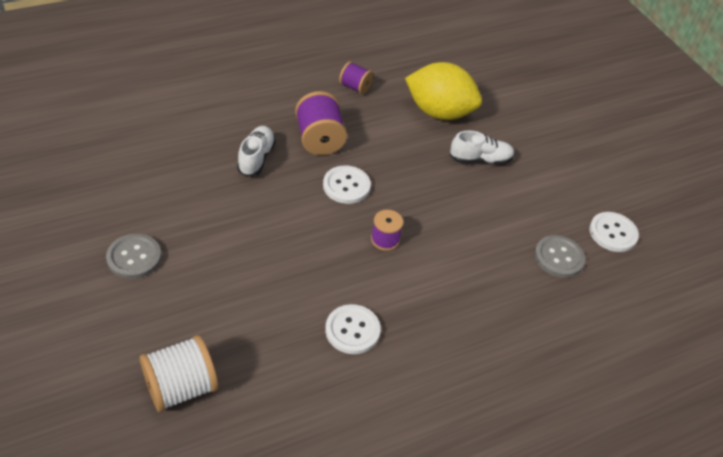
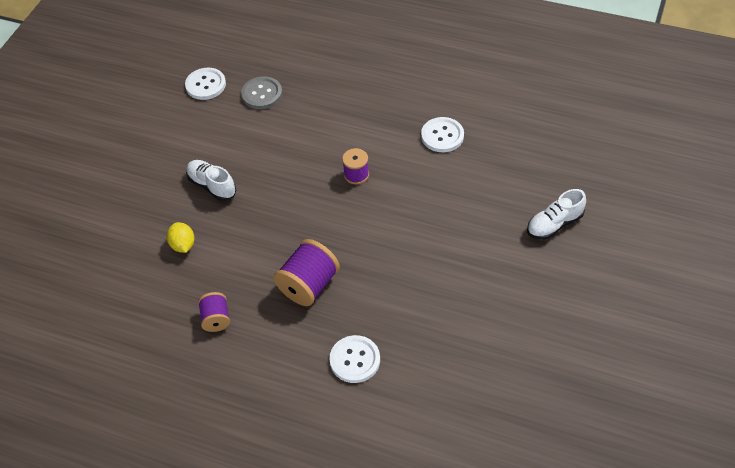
camera: 125 degrees left, 5 degrees up
(134, 257) = (545, 274): grey button -> none
(181, 387) = (577, 169): white spool -> none
(256, 158) = (377, 301): white shoe -> white shoe (554, 224)
(346, 186) = (335, 230): white button -> white button (355, 360)
(439, 112) = (183, 245): yellow lemon -> yellow lemon, size x0.46

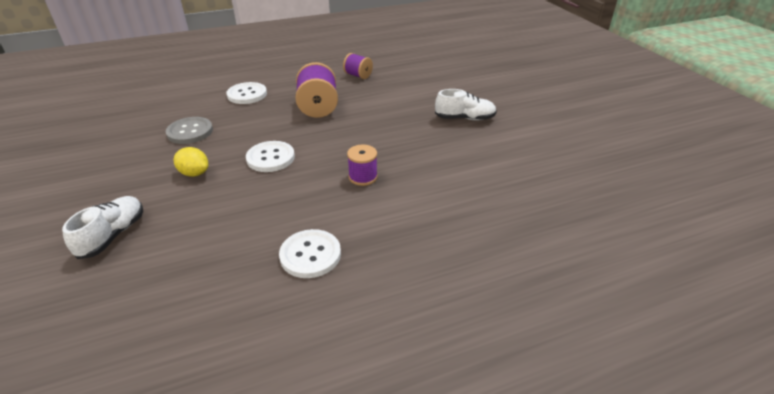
camera: 135 degrees right, 15 degrees down
(183, 245) = (429, 89): yellow lemon -> yellow lemon (194, 173)
(205, 85) = (599, 170): white button -> white button (270, 158)
(262, 94) = (543, 190): grey button -> grey button (190, 132)

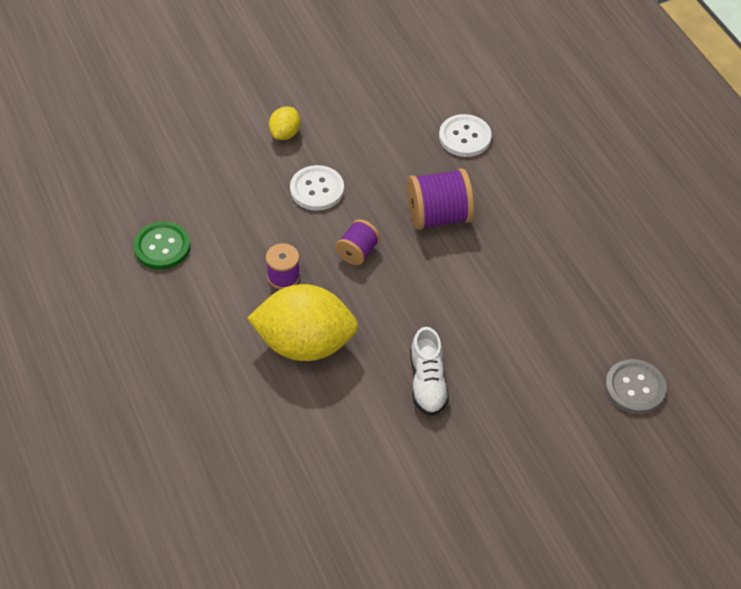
camera: 85 degrees right, 15 degrees up
(113, 235) = (191, 105): white shoe -> none
(190, 132) = (366, 107): grey button -> grey button (635, 388)
(310, 255) = (162, 247): white button -> green button
(358, 75) = (544, 251): purple spool -> purple spool (357, 252)
(433, 167) = (305, 344): none -> yellow lemon

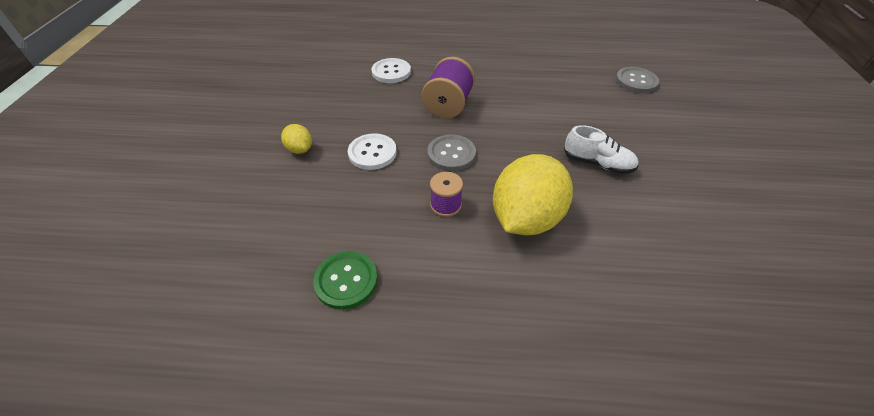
camera: 60 degrees left, 5 degrees down
(357, 252) = (451, 154): purple spool -> grey button

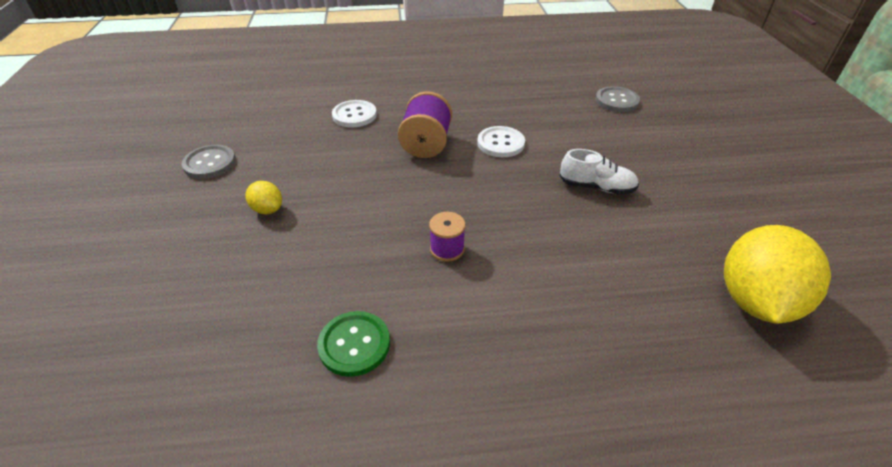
camera: 10 degrees left, 5 degrees down
(372, 153) = (353, 204): white button -> white button (500, 143)
(451, 154) = (441, 195): grey button -> grey button (210, 163)
(525, 218) = (535, 252): yellow lemon -> yellow lemon (755, 300)

